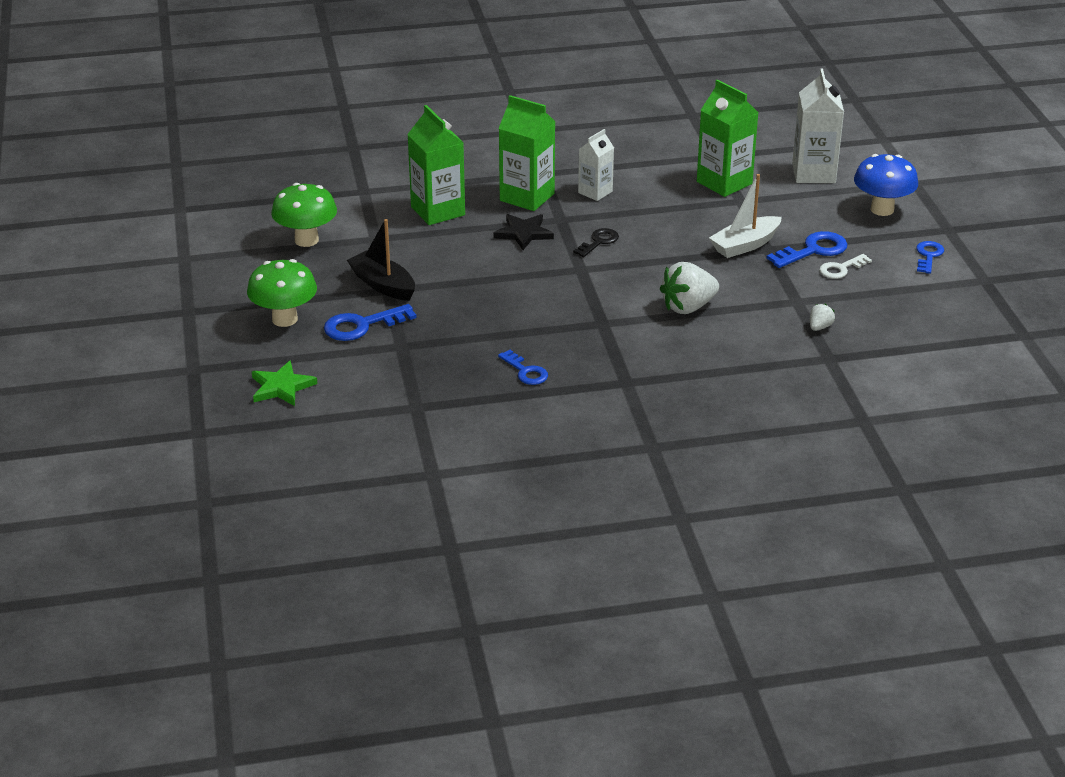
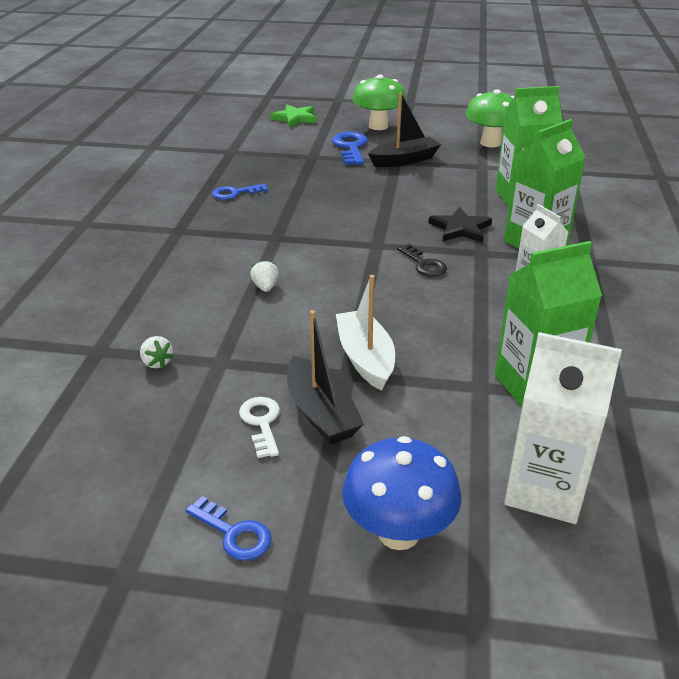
camera: 110 degrees right, 0 degrees up
(688, 307) = (265, 287): white strawberry -> white strawberry, size x0.48
(813, 250) = (321, 413): blue key -> black boat

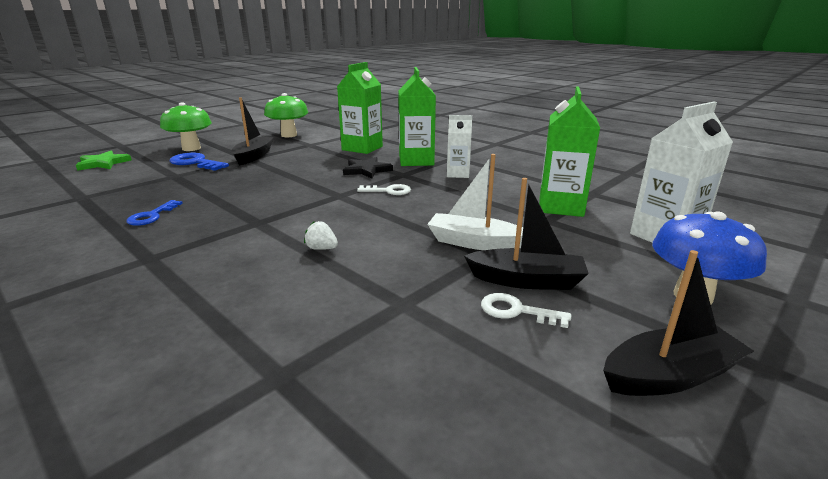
camera: 55 degrees left, 10 degrees down
(157, 362) = (357, 340): white strawberry -> none
(234, 533) = (669, 375): blue key -> black boat
(424, 264) = (389, 191): black key -> white key

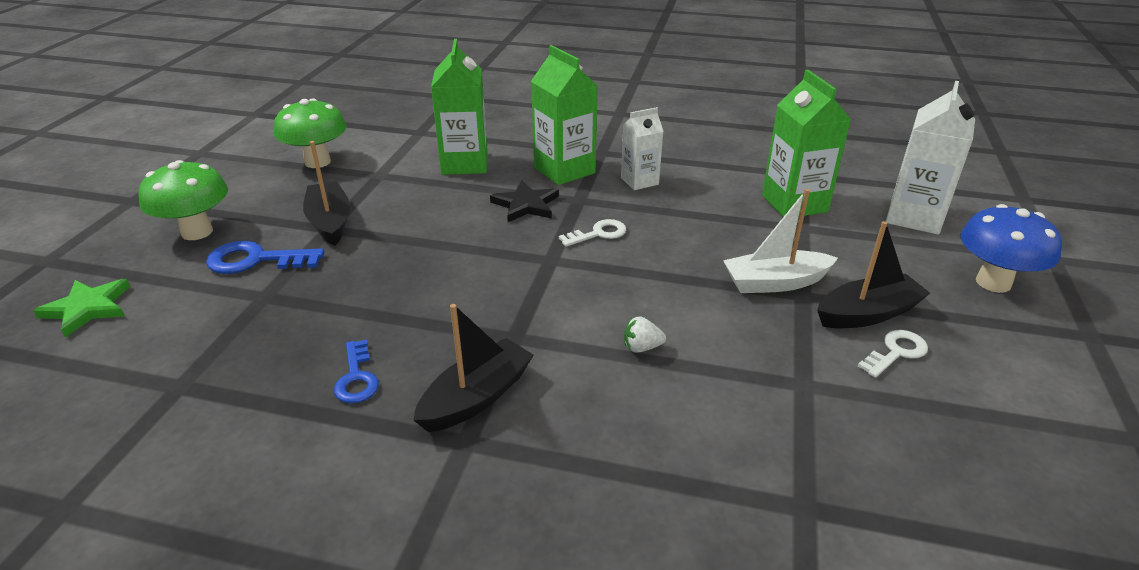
camera: 30 degrees left, 10 degrees up
(516, 311) = (896, 352): white key -> white key turned 150 degrees clockwise
(669, 375) = (1047, 369): black boat -> black boat (476, 397)

